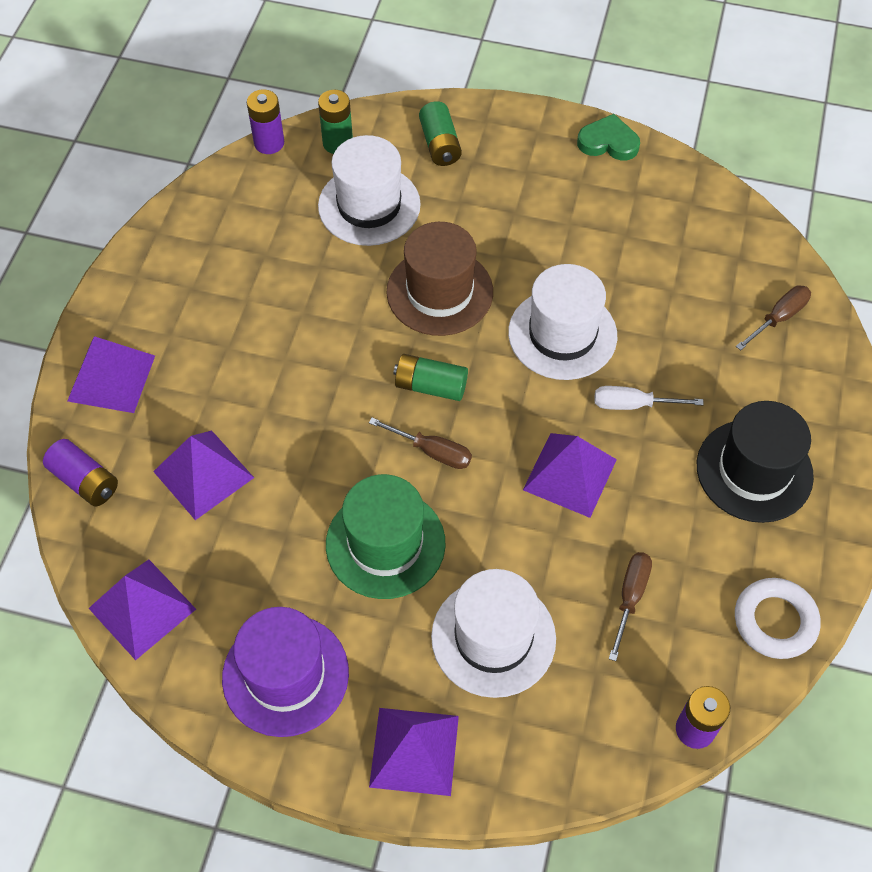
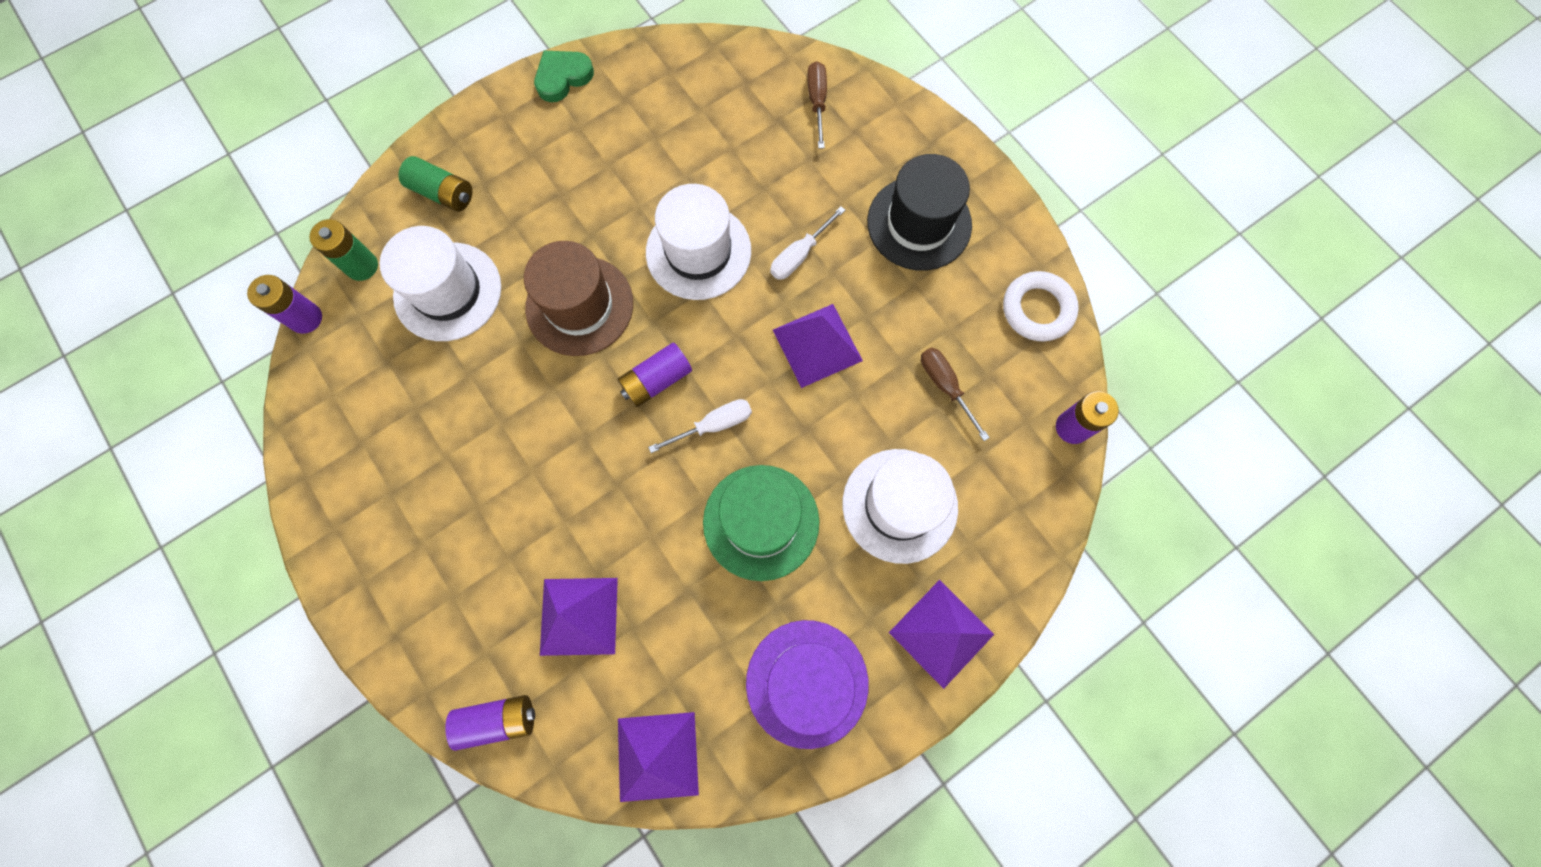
camera: 50 degrees left, 15 degrees up
(111, 378) = (417, 625): purple pyramid -> none
(430, 386) = (657, 380): green battery -> purple battery
(432, 451) = (714, 425): brown screwdriver -> white screwdriver

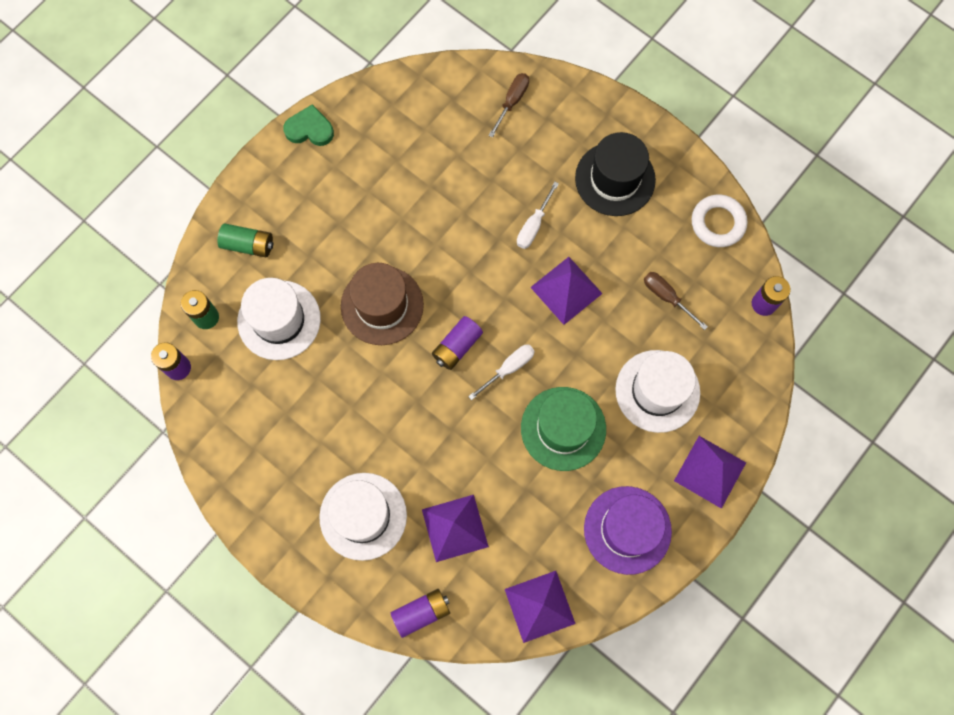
camera: 15 degrees left, 0 degrees up
(563, 77) = (310, 129): green heart -> green heart turned 60 degrees clockwise
(698, 252) = (457, 242): white hat -> white hat (363, 516)
(817, 102) = (512, 101): brown screwdriver -> brown screwdriver turned 45 degrees clockwise

